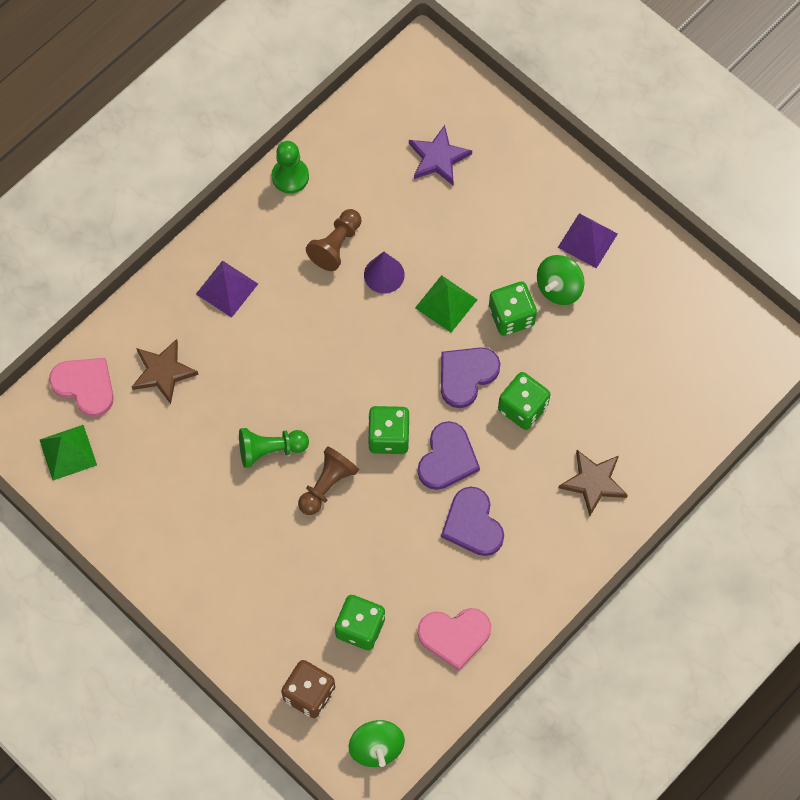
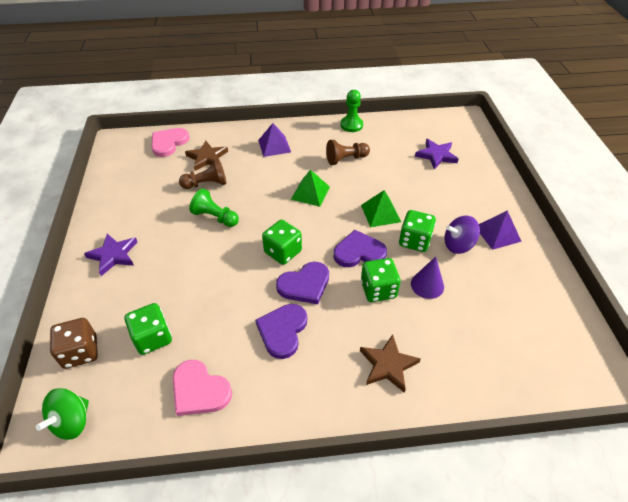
camera: 40 degrees right, 20 degrees down
(68, 452) = (128, 160): green pyramid -> green pyramid (310, 193)
(85, 386) = (169, 143): pink heart -> pink heart turned 135 degrees counterclockwise
(214, 582) = (113, 255): none -> purple star
(327, 485) = (224, 252): brown pawn -> brown pawn (206, 184)
(384, 274) = (358, 183): purple cone -> purple cone (427, 285)
(559, 288) = (458, 245): green spinning top -> purple spinning top

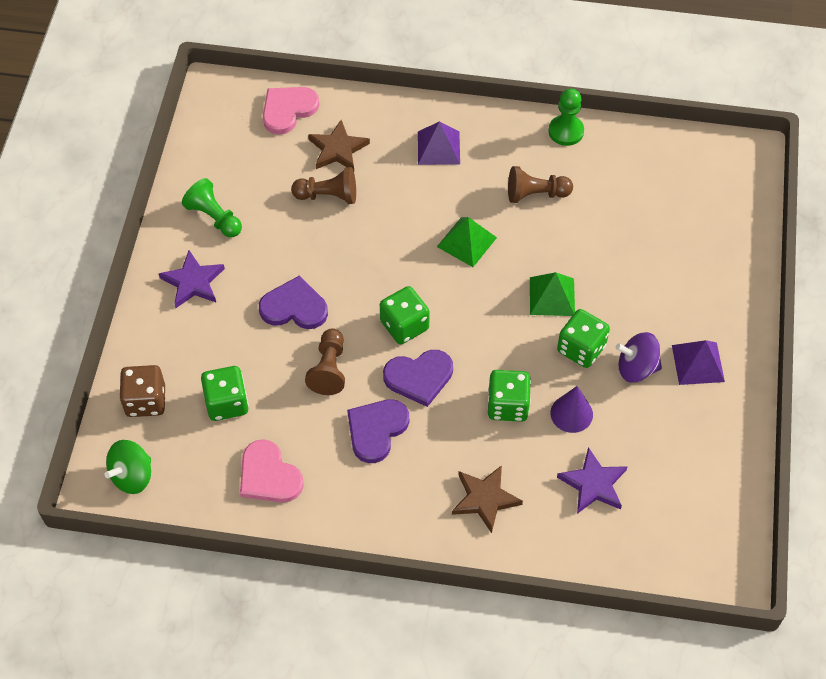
camera: 15 degrees right, 10 degrees up
(215, 217) = (329, 253): green pawn -> green pawn (214, 217)
(233, 293) = (329, 369): none -> brown pawn
(359, 252) = (502, 348): purple heart -> purple heart (294, 307)
(436, 155) = (671, 216): purple star -> purple star (593, 484)

